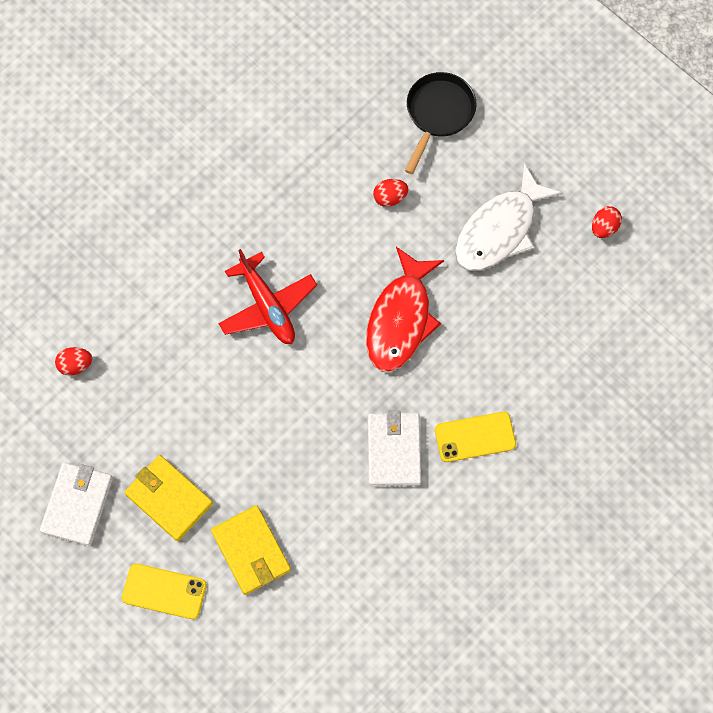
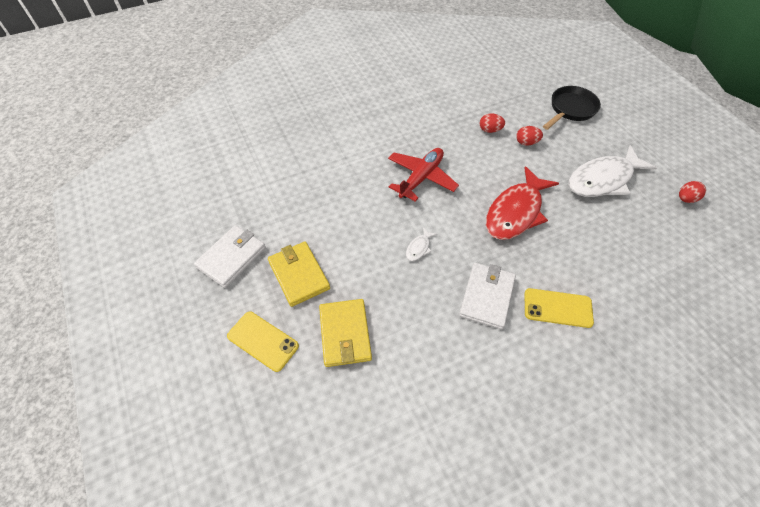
camera: 20 degrees right, 15 degrees down
(75, 365) = (277, 175): red egg -> red egg (490, 130)
(267, 306) = (421, 178): red plane -> red plane turned 135 degrees counterclockwise
(297, 413) = (419, 248): none -> white fish

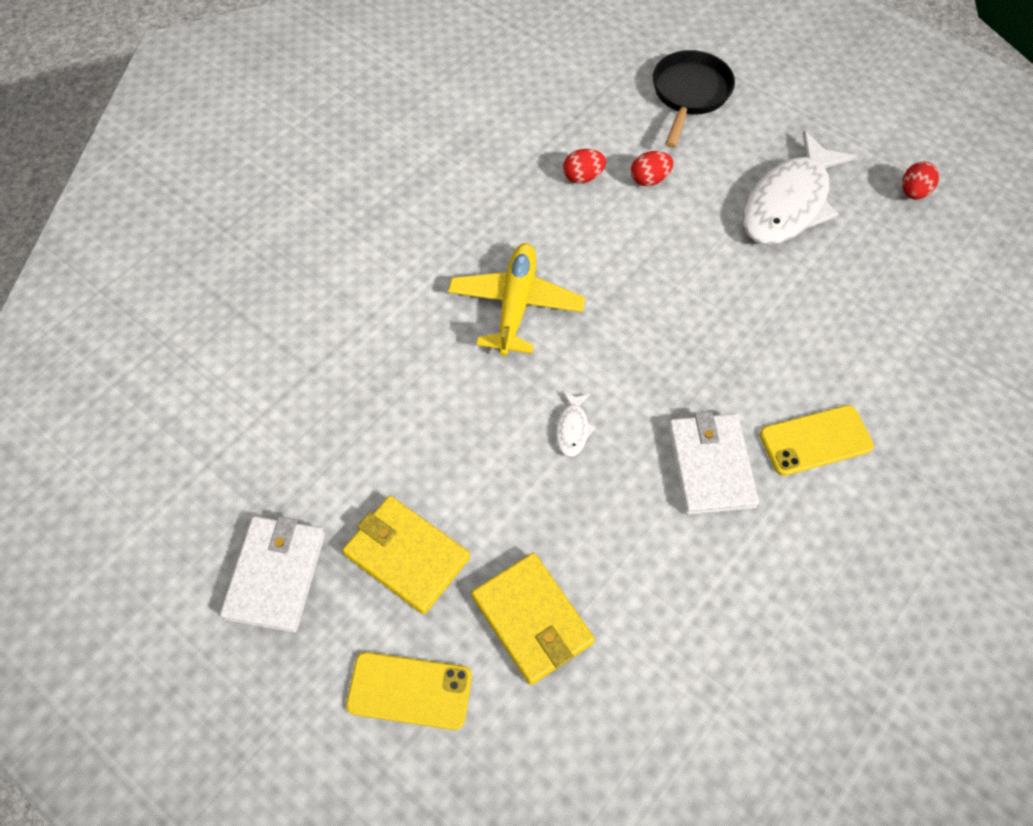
camera: 25 degrees left, 5 degrees up
(421, 178) = (515, 305): red plane -> yellow plane
(516, 212) = (688, 308): red fish -> none

